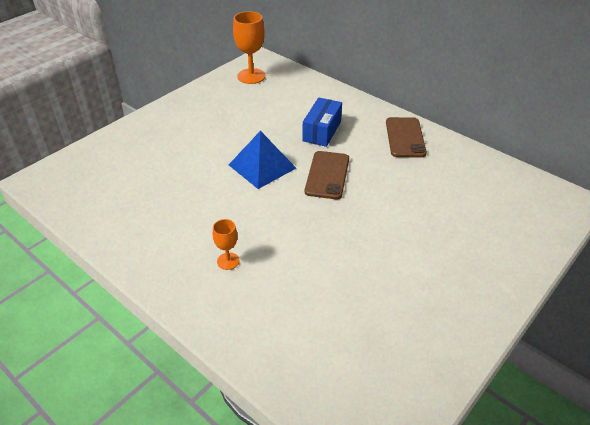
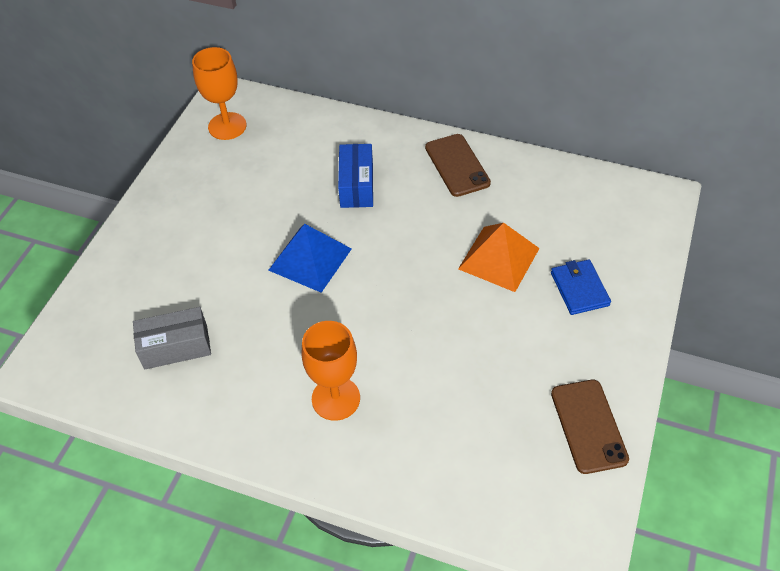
camera: 20 degrees left, 10 degrees up
(135, 192) = (176, 347): none -> grey box
(228, 261) = (336, 398): orange goblet -> orange goblet, size x1.83
(327, 175) = (392, 247): brown phone -> brown phone (588, 426)
(408, 205) = (499, 258): none -> orange pyramid
(467, 245) = (579, 289): none -> blue wallet

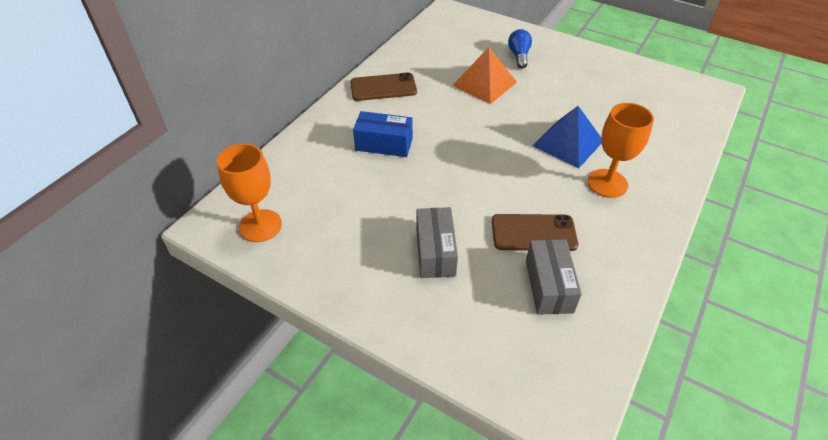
camera: 80 degrees left, 5 degrees down
(210, 252) = (435, 252): none -> grey box
(310, 259) = (461, 182): blue pyramid -> blue pyramid (568, 143)
(579, 289) = (519, 56): blue wallet -> blue light bulb
(588, 426) = (627, 73): brown phone -> brown phone (533, 233)

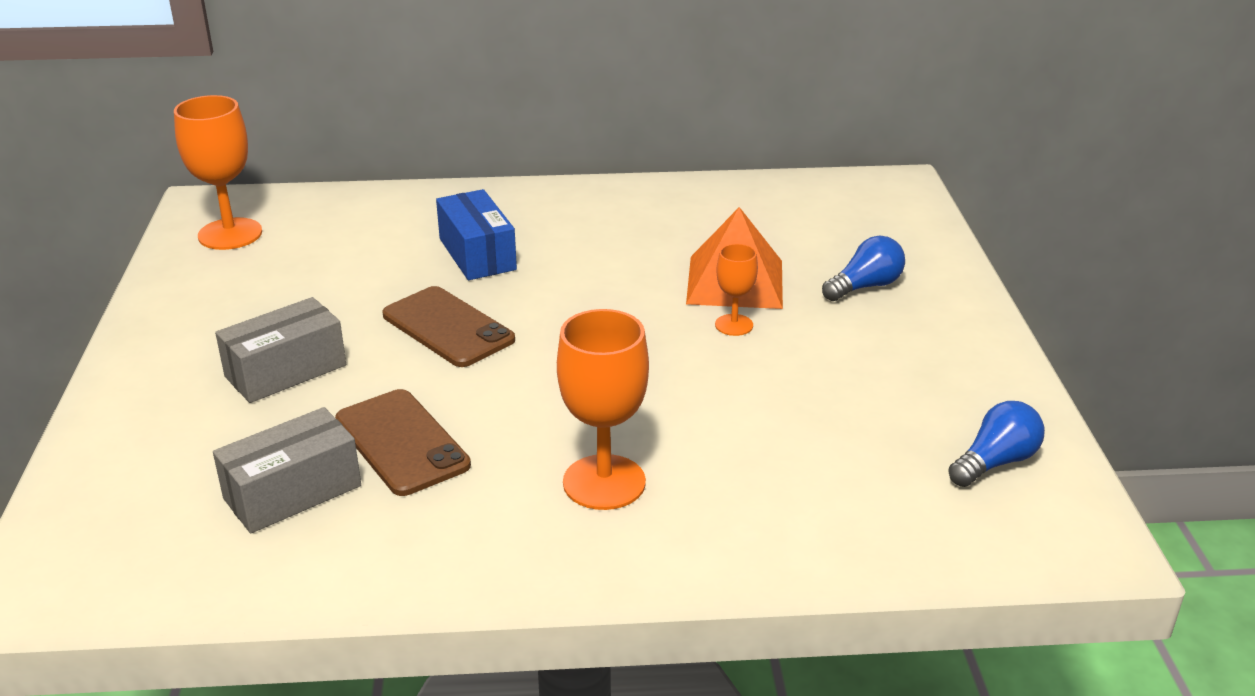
camera: 55 degrees right, 15 degrees down
(383, 87) = (609, 207): brown phone -> brown phone (448, 327)
(518, 99) = (734, 325): none -> orange goblet
(568, 143) = (670, 409): blue pyramid -> none
(657, 86) = (995, 462): none -> blue light bulb

